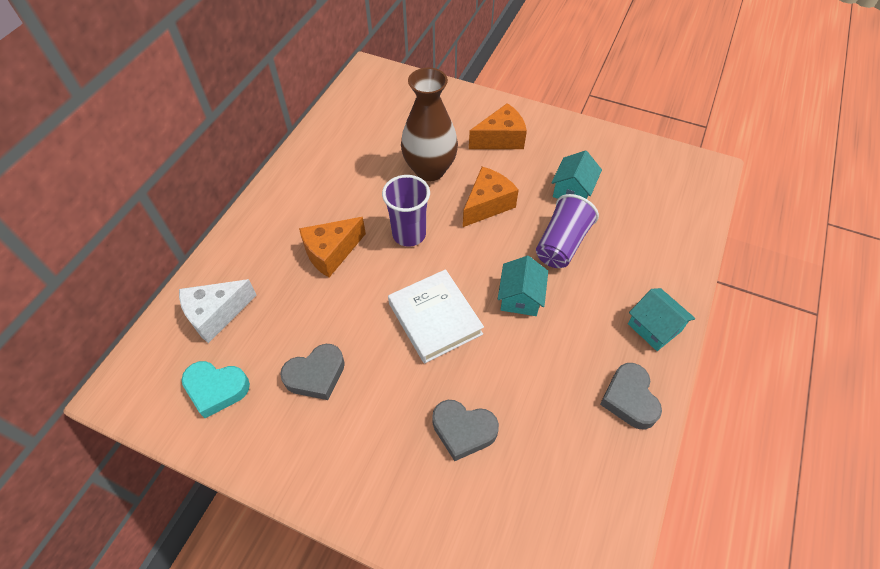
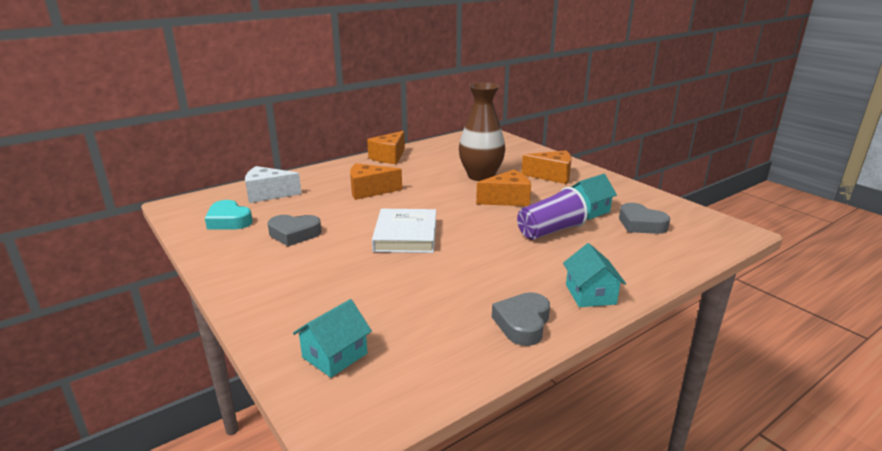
camera: 30 degrees right, 30 degrees down
(297, 171) = (389, 157): none -> orange cheese
(409, 234) = (432, 197): purple cup -> none
(463, 430) = (362, 291): grey heart -> grey heart (641, 224)
(520, 297) = (484, 245): turquoise house -> turquoise house (334, 355)

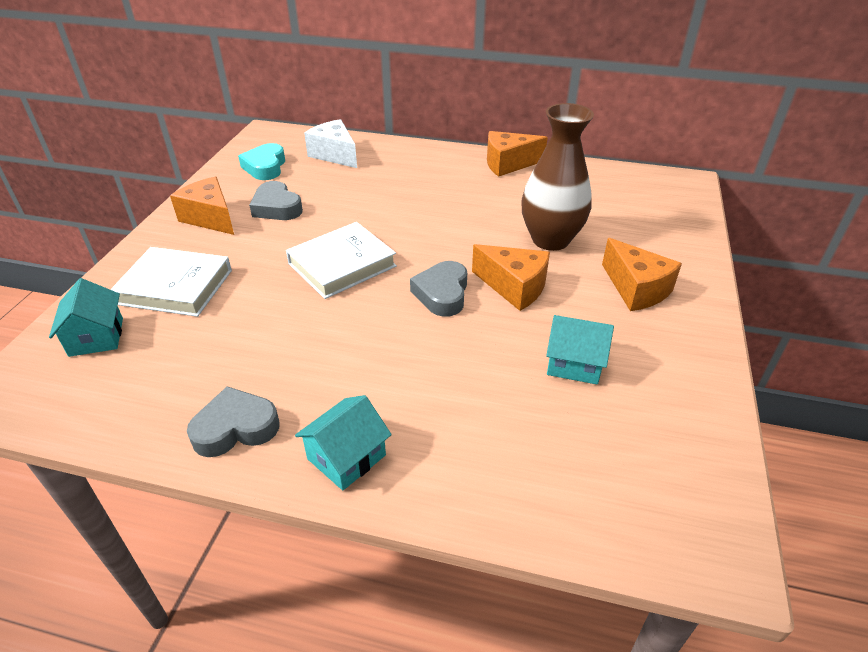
camera: 50 degrees right, 15 degrees up
(325, 302) = (175, 287): none -> white book
(334, 355) = (96, 337): turquoise house -> turquoise house turned 75 degrees clockwise
(369, 191) = (412, 196): orange cheese -> orange cheese (210, 218)
(549, 231) = (471, 356): purple cup -> none
(641, 224) = (597, 430): grey heart -> grey heart (442, 293)

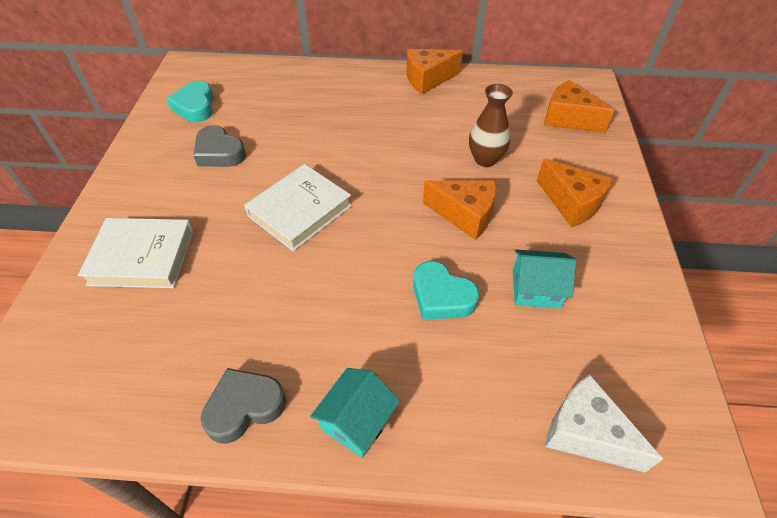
camera: 10 degrees left, 10 degrees up
(96, 337) = (76, 326): turquoise house -> none
(210, 218) = (156, 172): orange cheese -> orange cheese (568, 119)
(335, 155) = (261, 85): white cheese -> white cheese (585, 433)
(442, 293) = (401, 231): grey heart -> none
(468, 357) = (441, 296): none -> turquoise heart
(550, 240) = (485, 159): brown vase -> brown vase, size x0.65

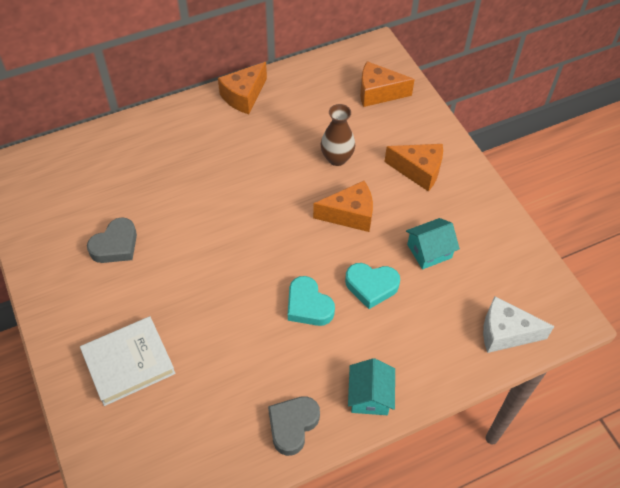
camera: 30 degrees left, 5 degrees up
(195, 106) = (54, 209): turquoise heart -> turquoise heart (308, 306)
(219, 152) = (115, 245): grey heart -> grey heart turned 60 degrees counterclockwise
(300, 211) = (224, 267): white book -> none

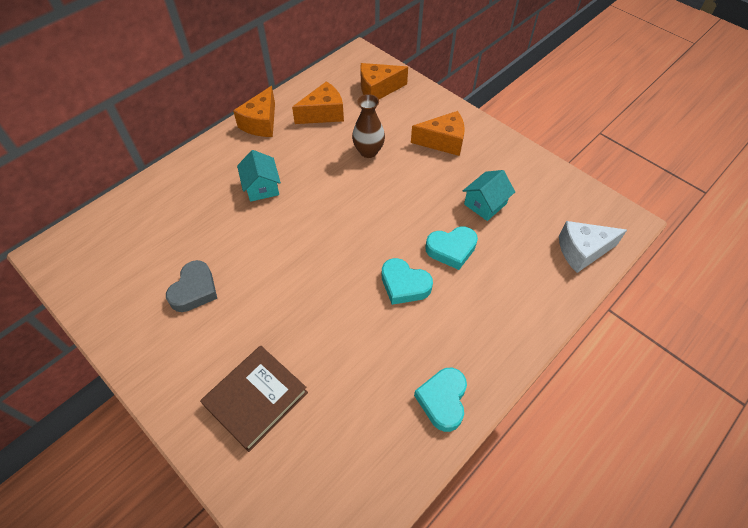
camera: 20 degrees left, 0 degrees up
(129, 363) = (256, 399): white book -> brown book
(292, 425) = (443, 400): grey heart -> turquoise heart
(350, 215) = (403, 194): orange cheese -> orange cheese (323, 114)
(370, 396) = (498, 346): turquoise house -> turquoise house (262, 187)

